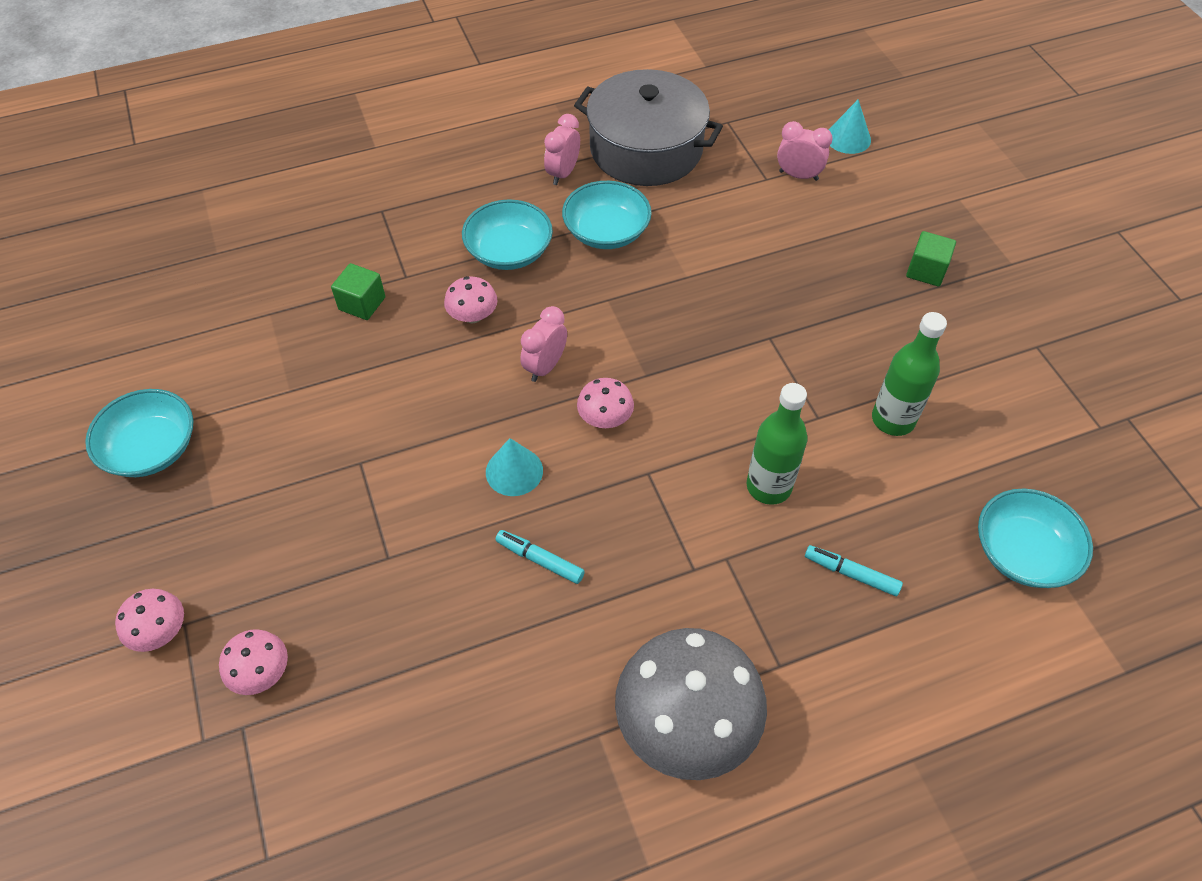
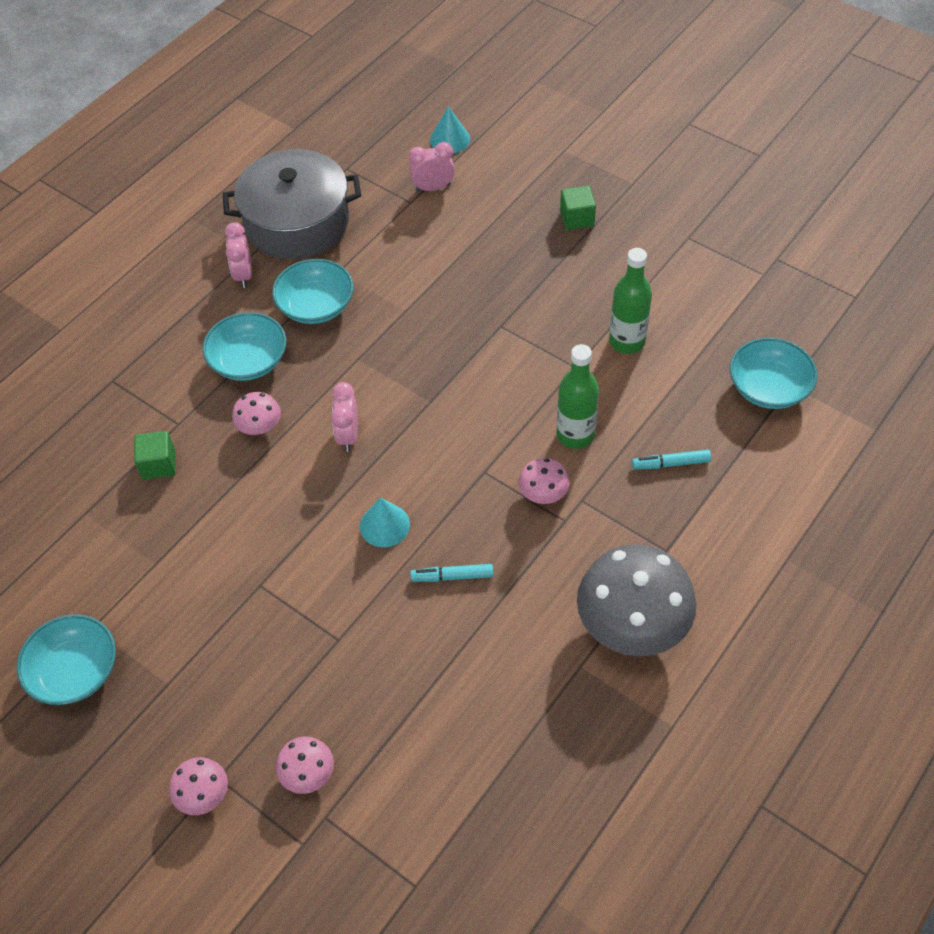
camera: 30 degrees left, 0 degrees up
(605, 418) = (423, 449): pink mushroom -> pink mushroom (543, 493)

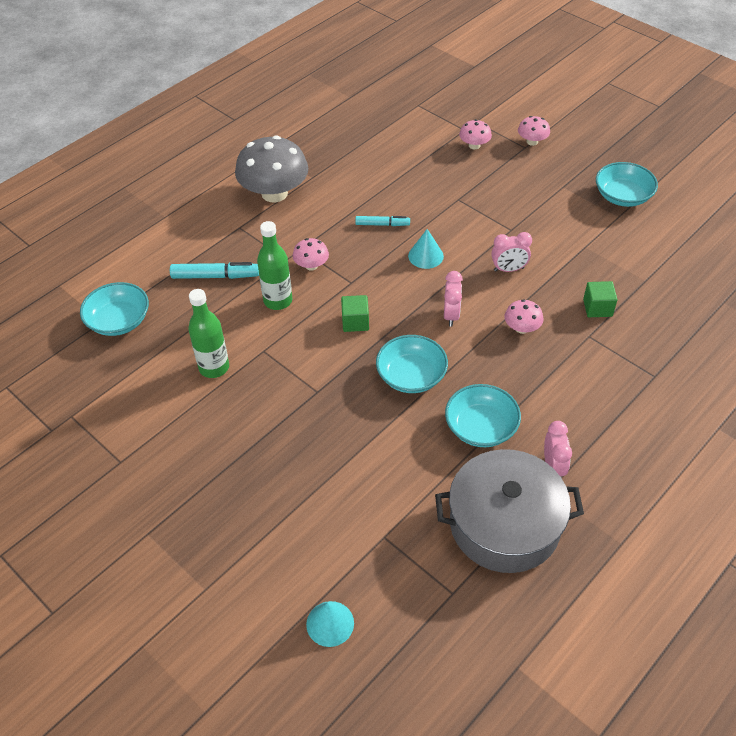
camera: 175 degrees left, 5 degrees down
(249, 360) = (537, 382): turquoise bowl -> turquoise bowl (411, 376)
(433, 188) = (358, 553): pink clock -> pink clock (508, 269)
(577, 218) = (218, 496): green cube -> green cube (355, 322)
(671, 464) = (215, 276): turquoise marker -> turquoise marker, size x1.55

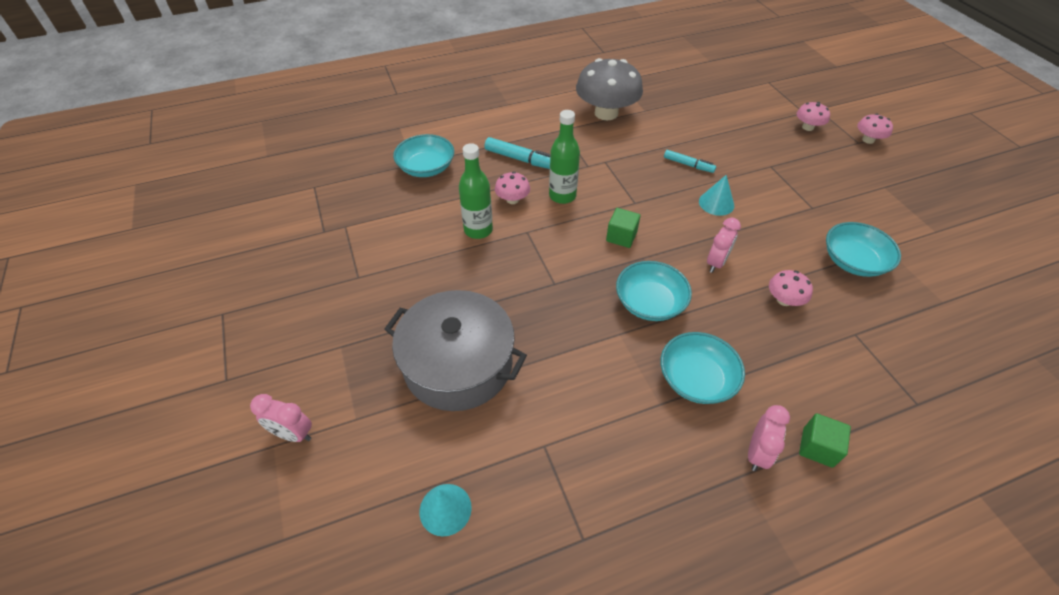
camera: 25 degrees right, 0 degrees up
(311, 265) = (607, 177): pink mushroom -> pink mushroom (512, 199)
(504, 524) = (675, 490): grey pot -> grey pot (458, 364)
(508, 269) = (794, 241): pink clock -> pink clock (293, 434)
(597, 308) = (876, 310): green cube -> green cube (817, 447)
(622, 196) = (948, 214): turquoise bowl -> turquoise bowl (853, 261)

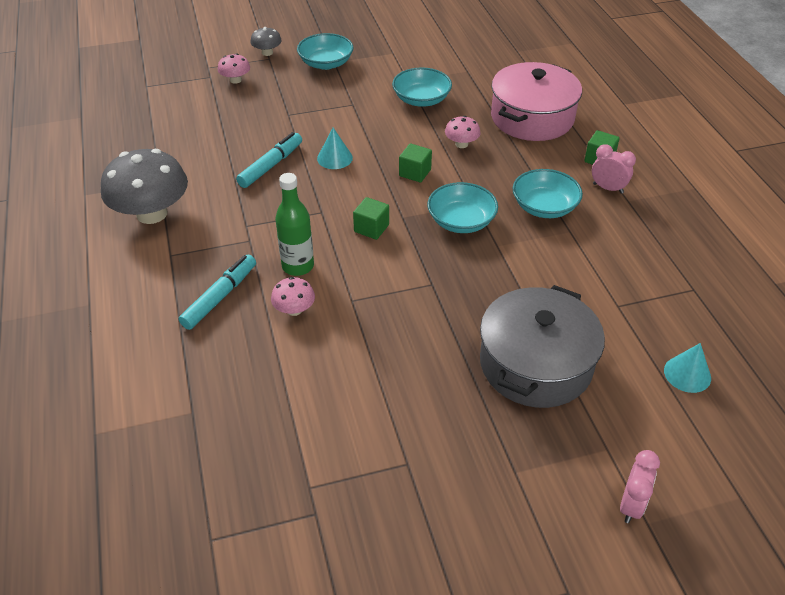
camera: 85 degrees left, 5 degrees down
(426, 168) = (207, 396): turquoise bowl -> turquoise bowl (326, 63)
(478, 230) = (342, 343): green bottle -> none
(688, 165) = (270, 166): turquoise marker -> turquoise marker, size x1.55
(716, 263) = (415, 173): pink clock -> green cube
(868, 140) = (267, 52): pink mushroom -> grey mushroom
(875, 371) = (532, 118): none -> pink pot

